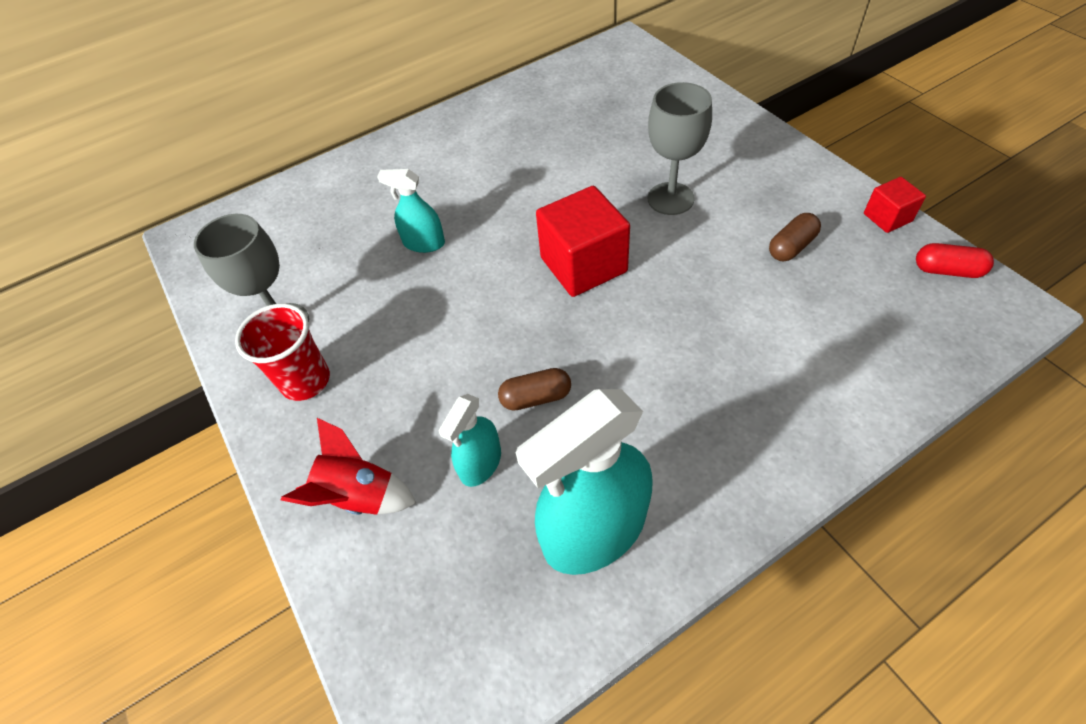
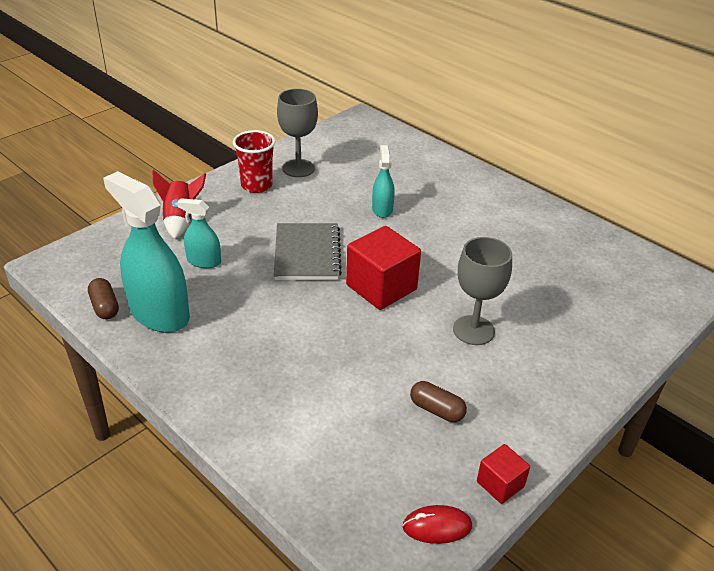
camera: 70 degrees right, 15 degrees down
(496, 333) = (307, 254): none -> grey notebook
(536, 397) = (255, 278): brown capsule -> brown capsule (105, 307)
(947, 270) = (437, 526): red capsule -> red mouse

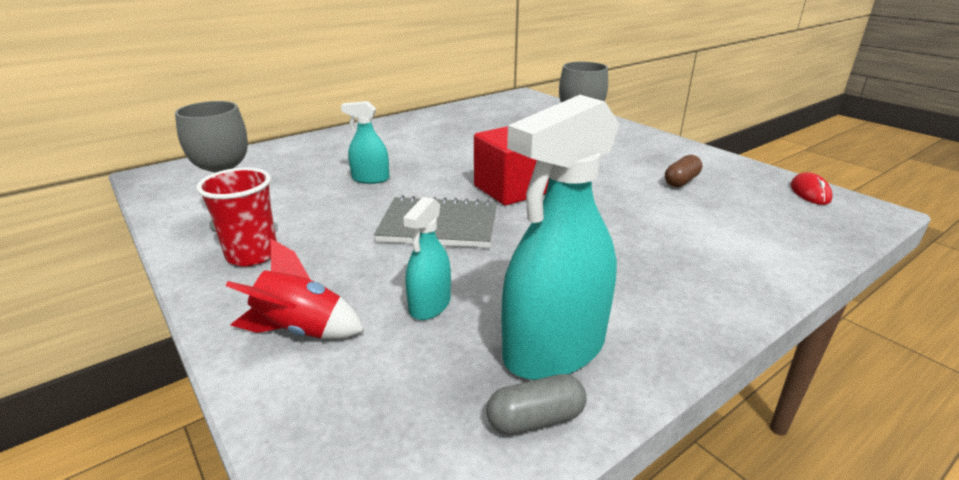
camera: 80 degrees left, 10 degrees down
(105, 307) = (535, 419): brown capsule -> grey capsule
(500, 484) = (750, 168): red cube -> none

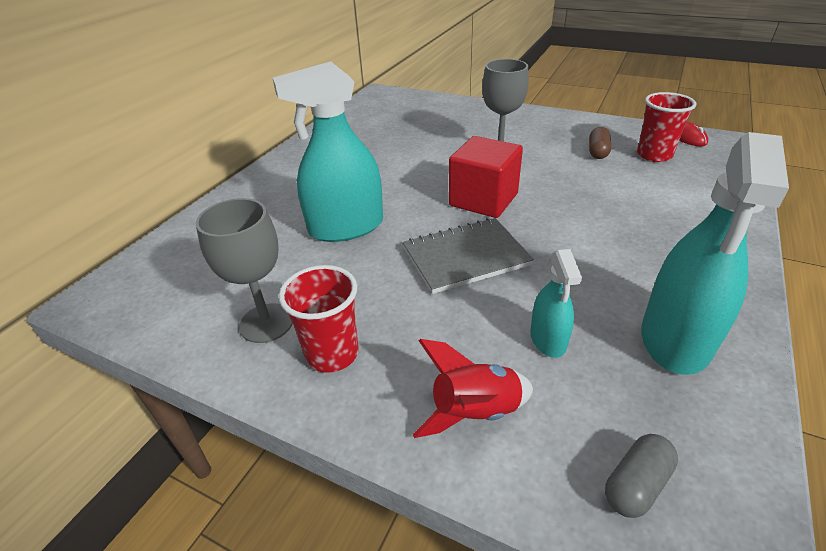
camera: 25 degrees left, 10 degrees up
(370, 179) = (346, 227): turquoise spray bottle -> turquoise spray bottle, size x1.93
(535, 419) = (727, 404): grey capsule -> grey capsule (636, 484)
(745, 198) = (654, 155): none -> red cup

